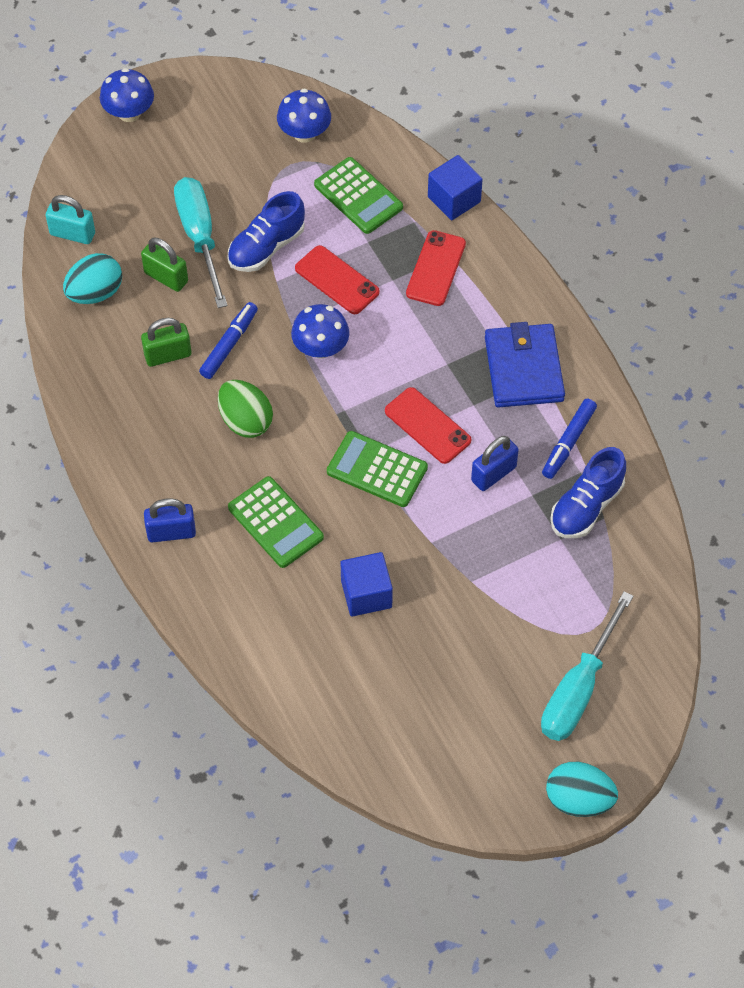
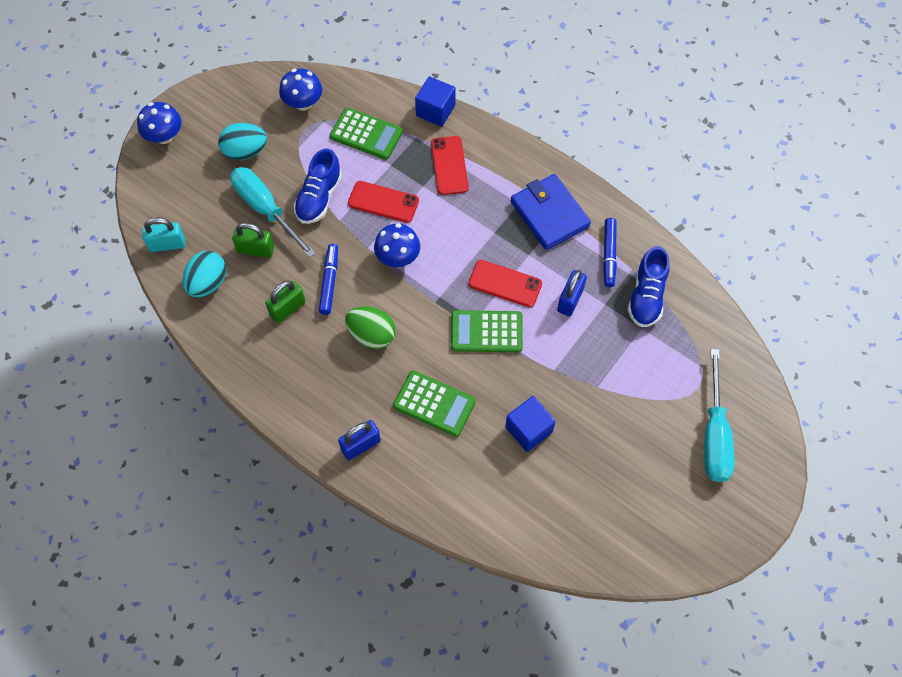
camera: 25 degrees left, 5 degrees up
(578, 799) = (760, 518): turquoise egg -> turquoise egg (245, 151)

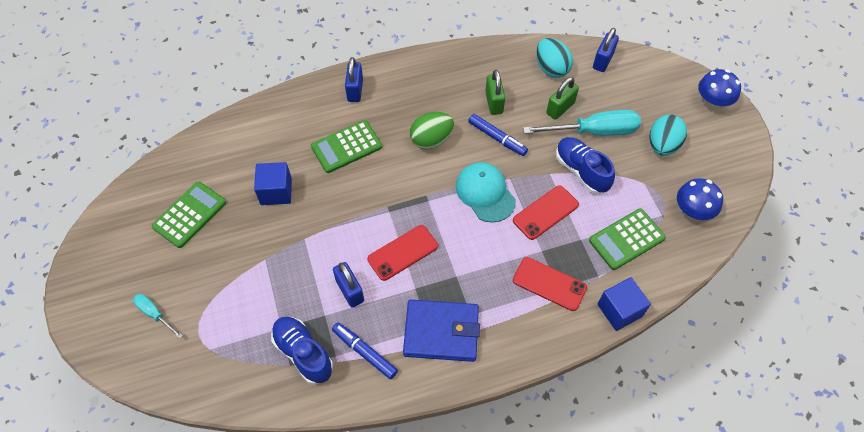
camera: 125 degrees right, 5 degrees down
(167, 244) = (603, 61): turquoise padlock -> blue padlock
(398, 257) = (485, 193): blue mushroom -> turquoise cap
(486, 332) = (373, 213): green calculator -> green calculator (189, 215)
(714, 434) = (155, 314): turquoise screwdriver -> turquoise screwdriver, size x0.51

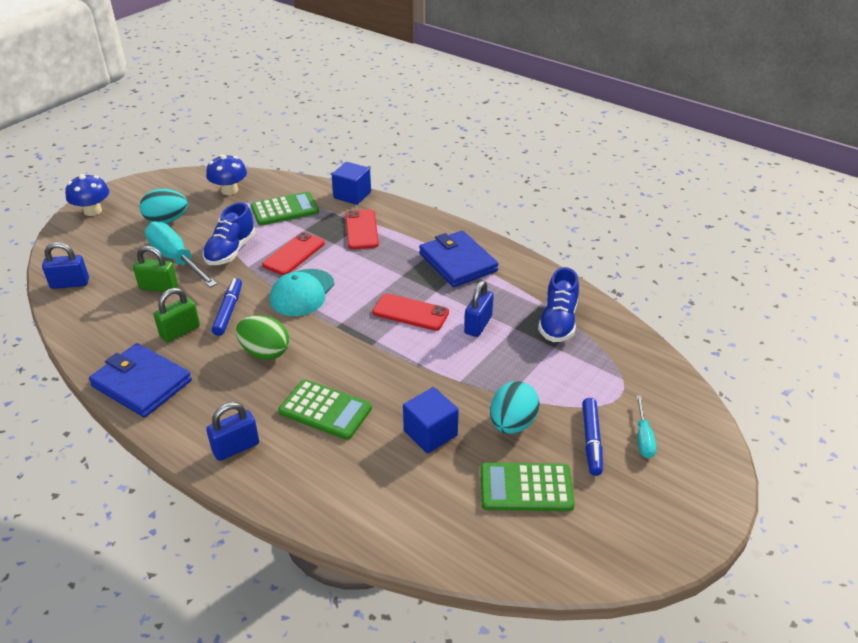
camera: 125 degrees left, 20 degrees down
(365, 352) = (518, 291): blue marker -> blue marker (591, 440)
(453, 66) = (142, 383): none -> blue wallet
(545, 212) = (294, 254): red phone -> red phone turned 75 degrees counterclockwise
(551, 68) = (102, 312): turquoise egg -> turquoise egg (512, 424)
(626, 239) = (285, 210): green calculator -> green calculator turned 45 degrees counterclockwise

